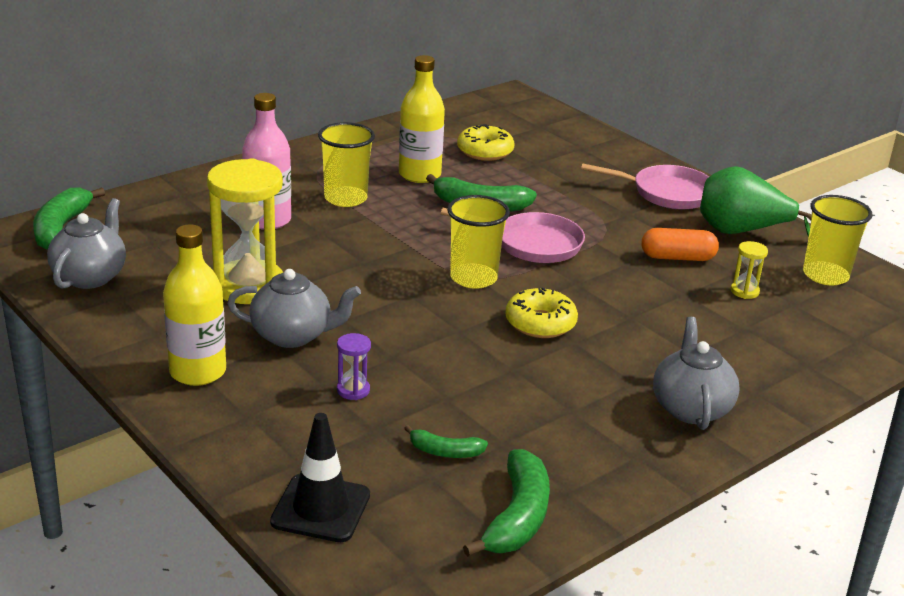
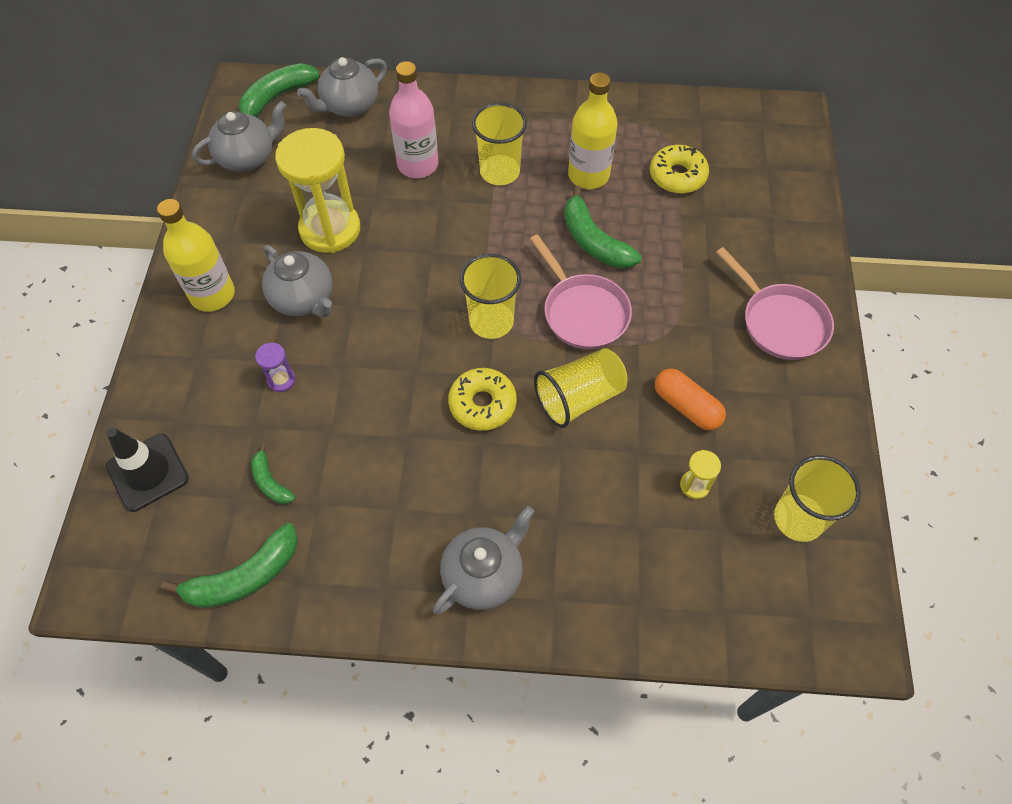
camera: 45 degrees right, 30 degrees up
(145, 210) = (349, 106): none -> grey teapot
(602, 287) = (579, 398): none -> yellow cup
(740, 232) = (788, 413): green pear -> none

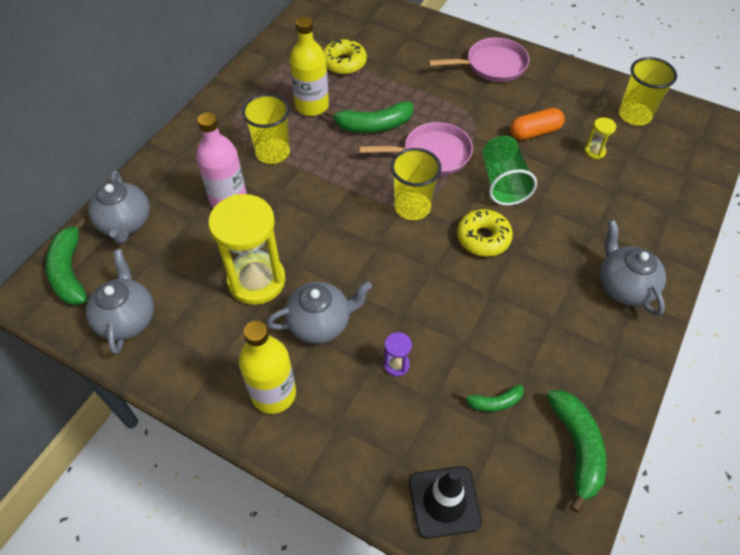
camera: 65 degrees left, 5 degrees down
(579, 398) = (503, 183): yellow cup -> green cup

